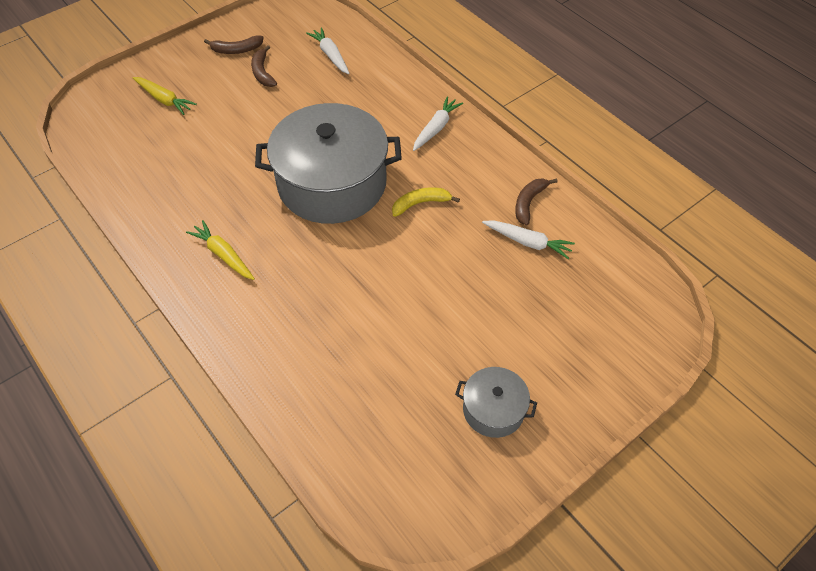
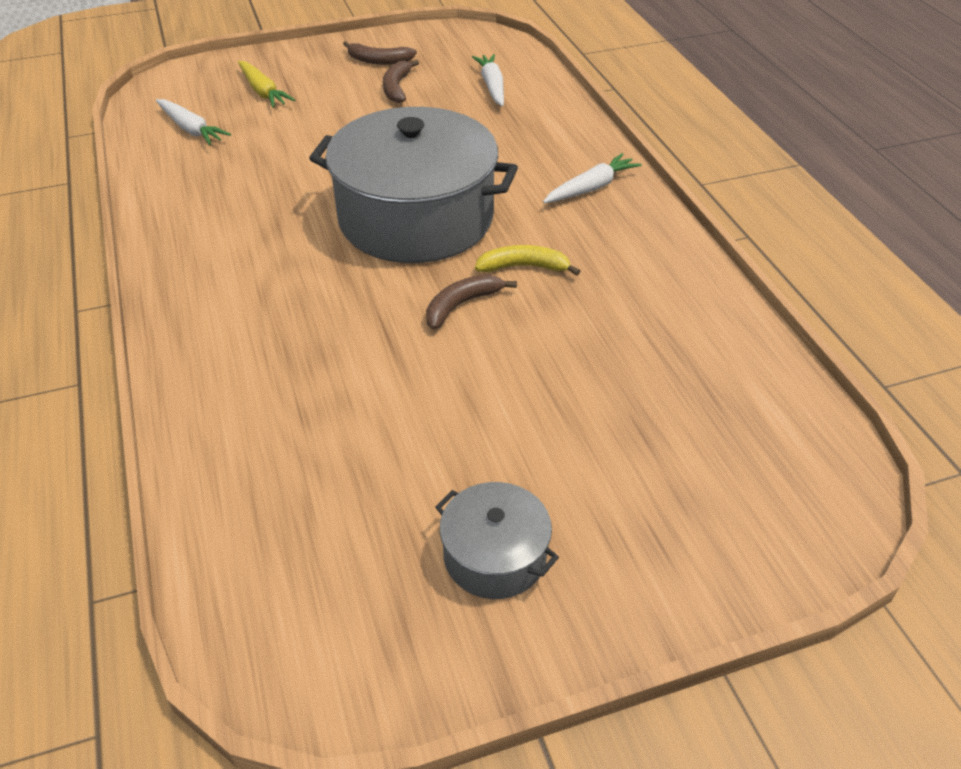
camera: 20 degrees right, 10 degrees down
(223, 255) = (230, 263): yellow carrot -> none
(528, 242) = (658, 349): white carrot -> white carrot (191, 129)
(529, 203) = (683, 302): brown banana -> brown banana (461, 305)

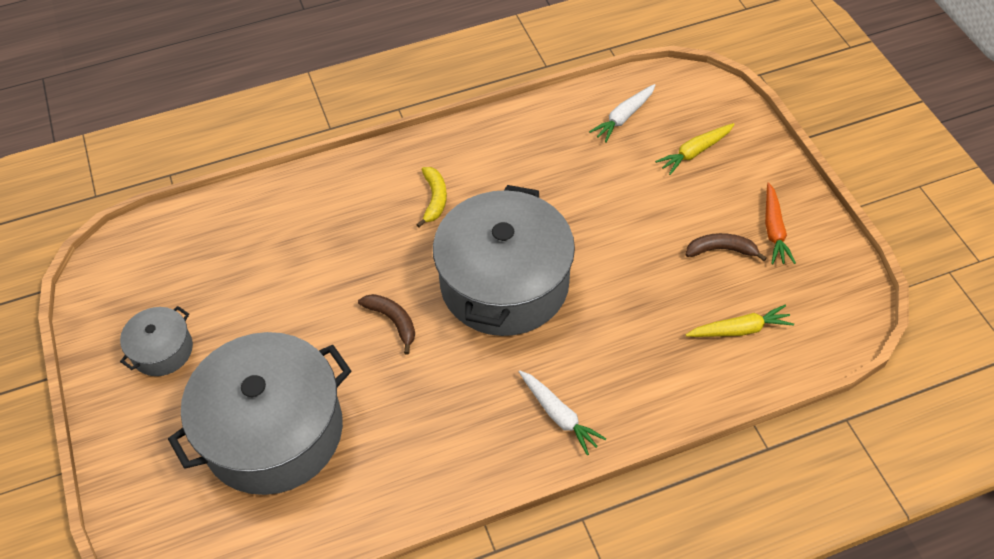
camera: 90 degrees right, 10 degrees up
(378, 61) = (774, 230): brown banana -> orange carrot
(492, 86) = (739, 329): white carrot -> yellow carrot
(524, 267) = (439, 362): yellow banana -> yellow banana (434, 199)
(630, 410) = (273, 431): none -> grey pot

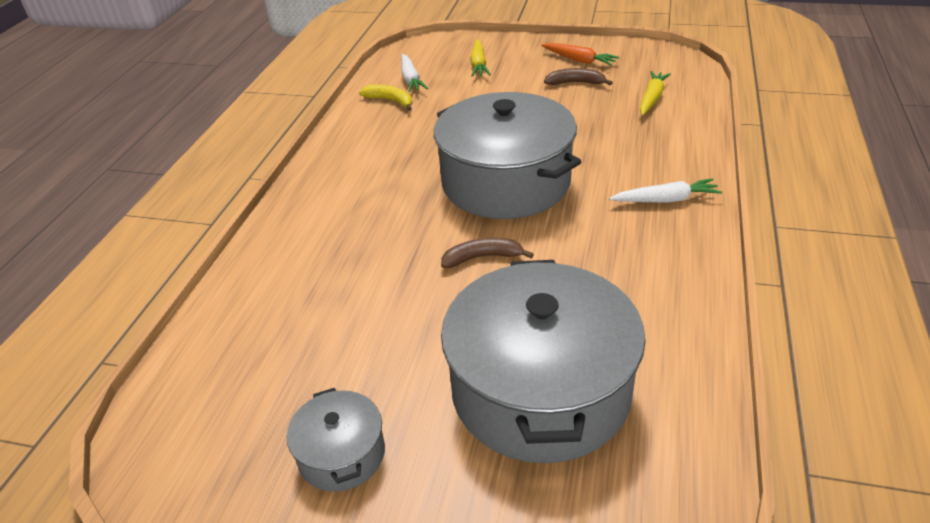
camera: 55 degrees left, 15 degrees down
(434, 199) = (375, 188): yellow banana -> yellow banana (391, 101)
(721, 250) = (575, 83): brown banana -> brown banana turned 60 degrees clockwise

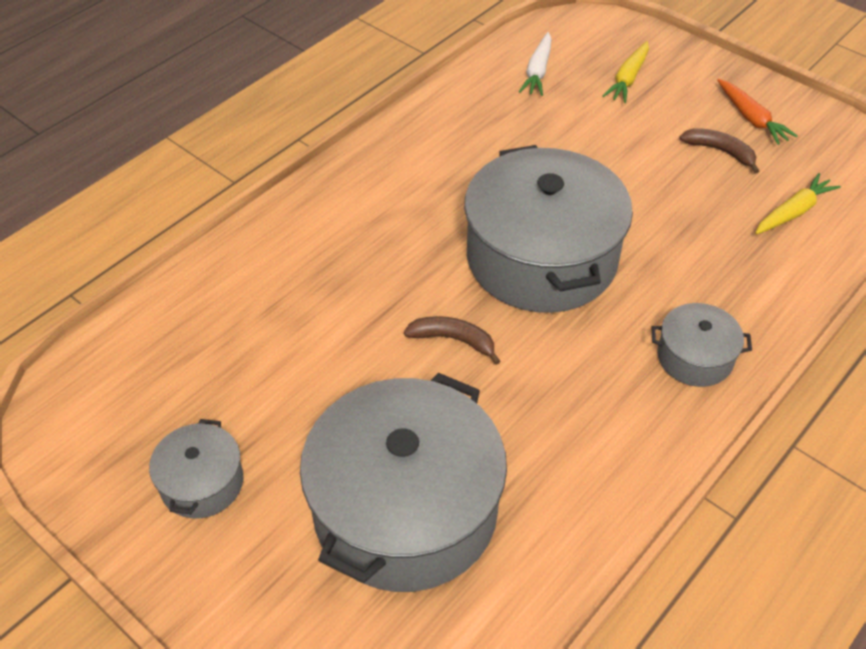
camera: 25 degrees right, 10 degrees up
(391, 101) = (496, 94): yellow banana -> none
(666, 200) = (695, 357): white carrot -> grey pot

